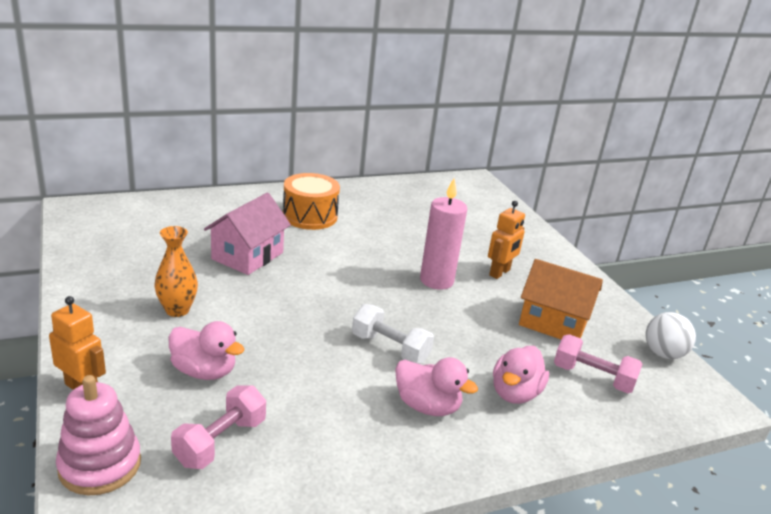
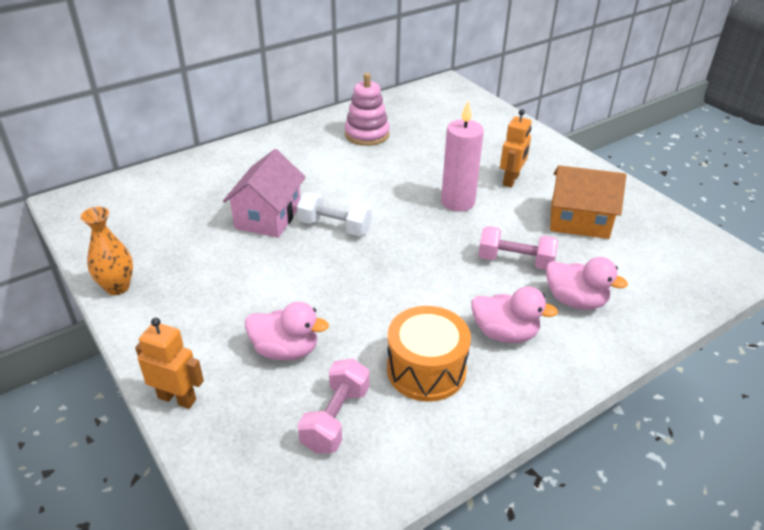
camera: 10 degrees left, 10 degrees up
(100, 465) = (234, 472): pink stacking toy -> pink stacking toy (367, 134)
(177, 310) = (228, 292): orange vase -> orange vase (117, 287)
(310, 216) = (308, 159): orange drum -> orange drum (426, 370)
(390, 348) = (446, 283): white dumbbell -> white dumbbell (334, 227)
(515, 393) = (575, 301): pink duck -> pink duck turned 75 degrees counterclockwise
(593, 377) = (635, 268): pink dumbbell -> pink dumbbell (515, 261)
(663, 354) = (684, 230): white ball -> none

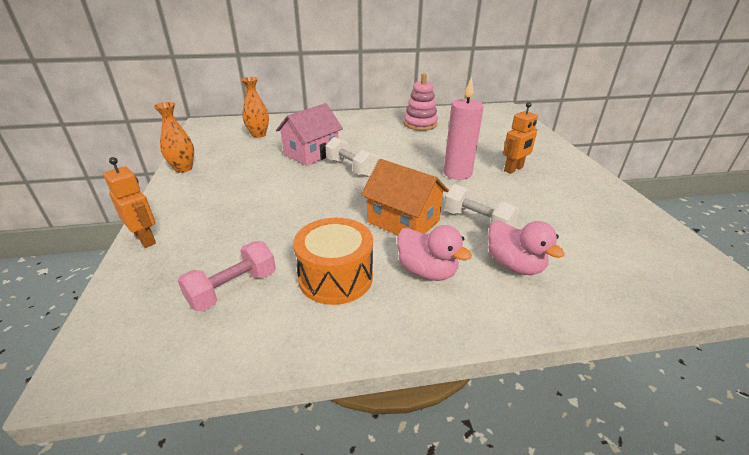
camera: 25 degrees right, 5 degrees down
(169, 203) = (258, 135): none -> orange vase
(286, 350) = (244, 231): pink duck -> none
(515, 261) = (477, 222): pink dumbbell -> white dumbbell
(579, 221) = (558, 208): orange house -> orange house (403, 221)

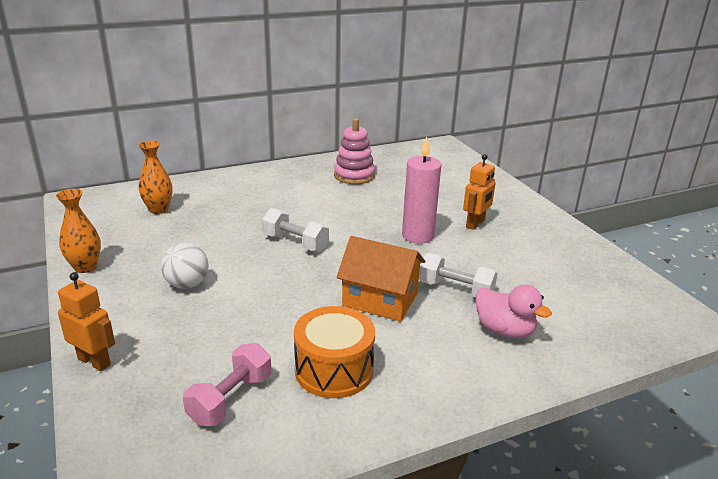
camera: 15 degrees left, 5 degrees down
(249, 189) = (187, 284): none -> white ball
(311, 153) = (239, 228): pink house -> none
(427, 271) = (423, 349): pink duck -> none

